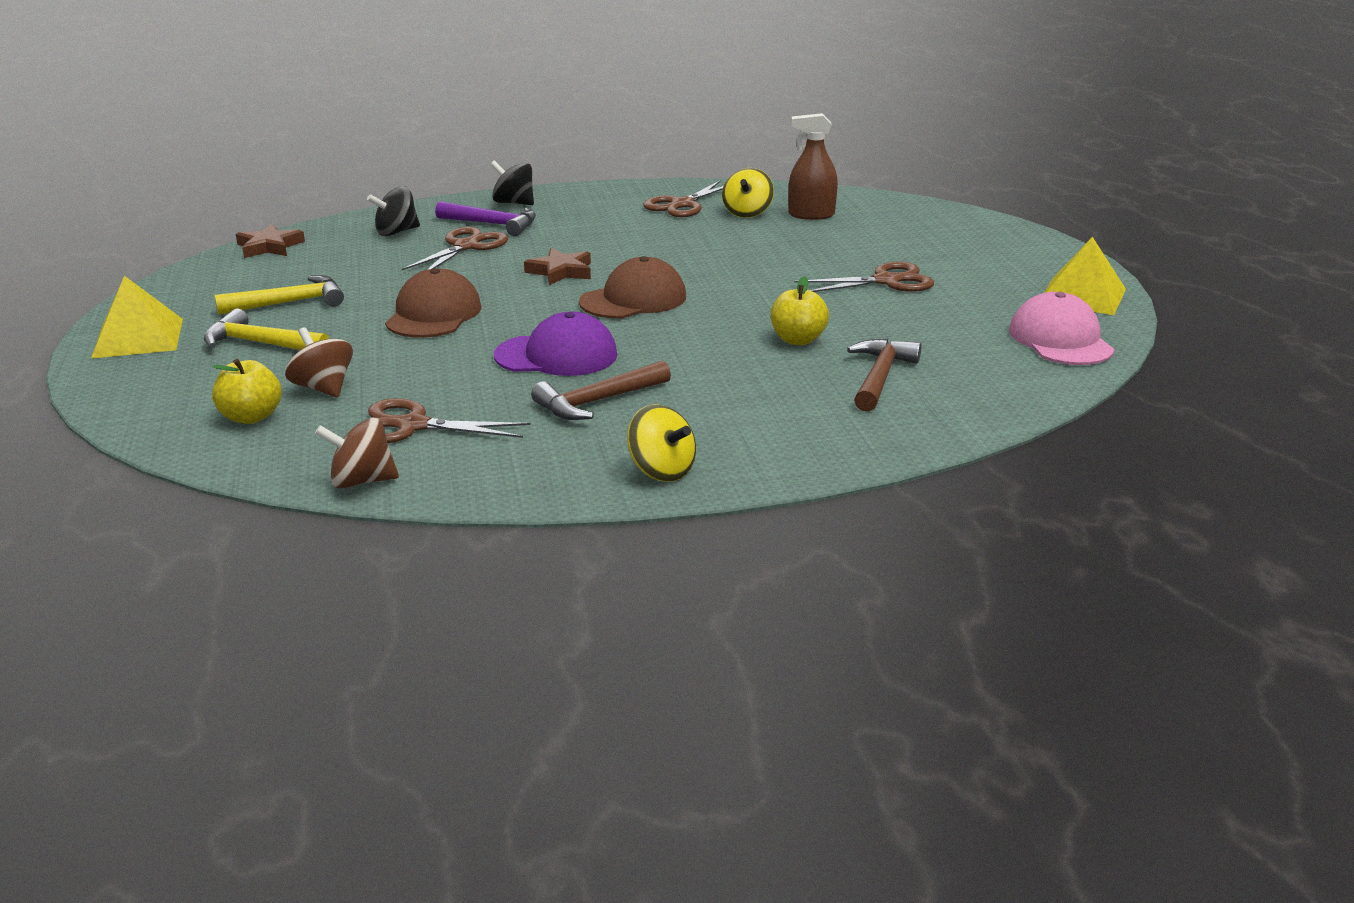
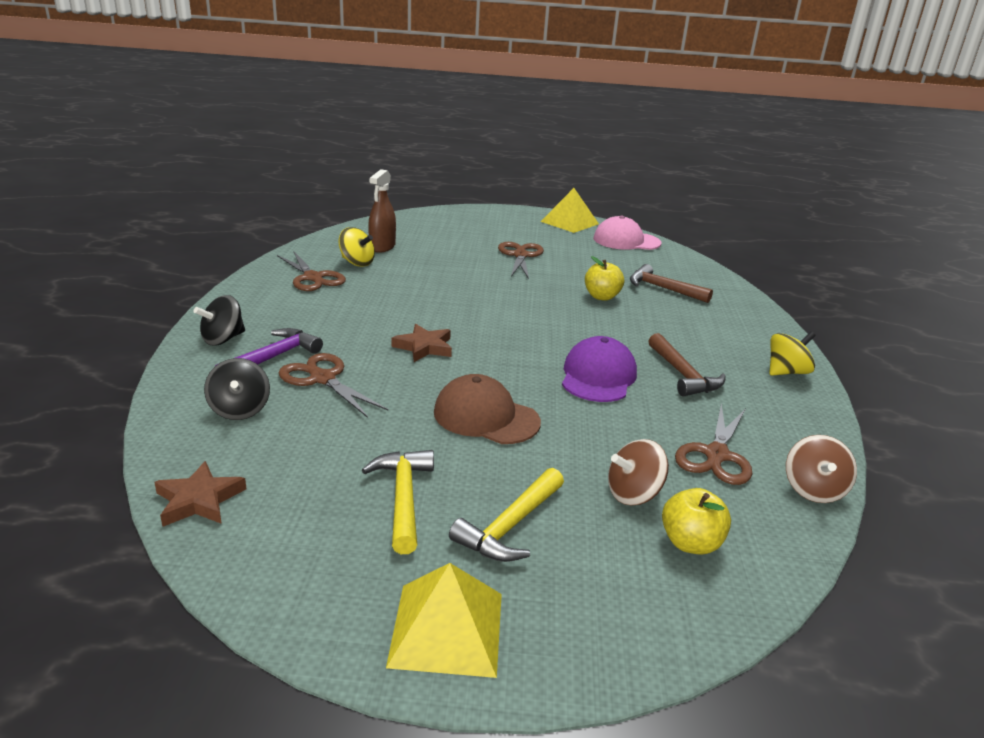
camera: 75 degrees left, 0 degrees up
(633, 299) = (503, 331): brown cap -> none

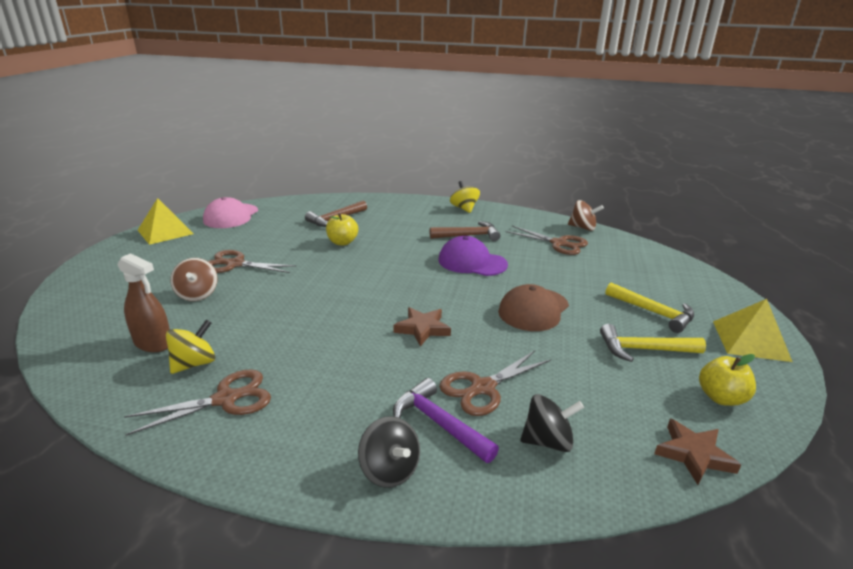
camera: 80 degrees left, 0 degrees up
(633, 494) = (605, 272): brown spinning top -> brown spinning top (197, 294)
(690, 543) = (641, 264): yellow apple -> yellow apple (721, 398)

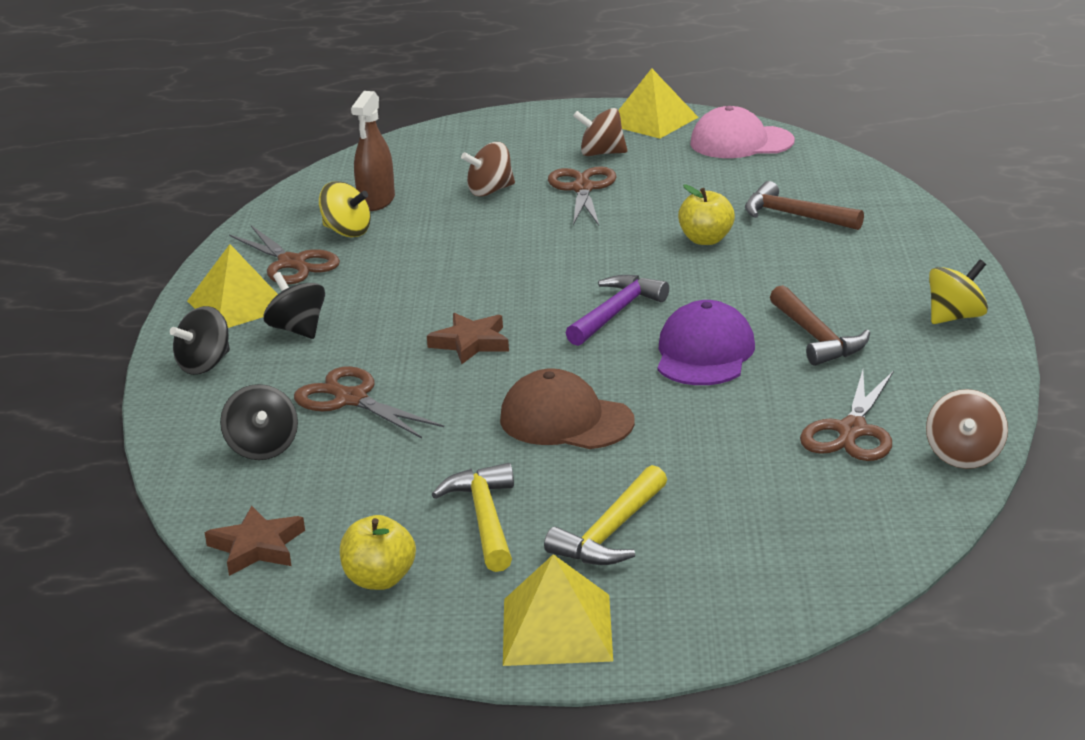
camera: 80 degrees right, 0 degrees up
(190, 252) = (601, 153): none -> brown spinning top
(282, 439) = (238, 304): none -> yellow pyramid
(355, 406) = (298, 330): none -> black spinning top
(439, 423) = (279, 380): purple hammer -> purple hammer (616, 312)

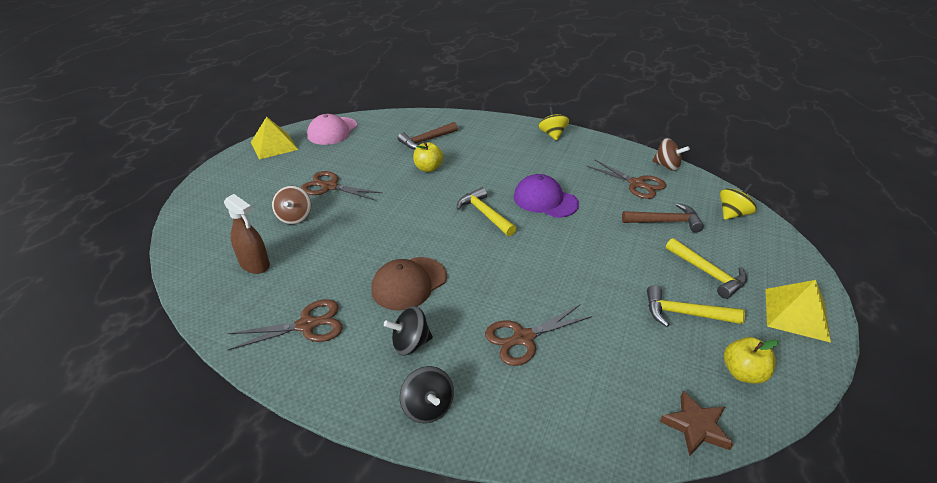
camera: 70 degrees left, 10 degrees up
(238, 304) = (346, 368): yellow pyramid -> none
(263, 448) = (567, 397): black spinning top -> none
(346, 232) = (285, 288): yellow spinning top -> yellow spinning top (732, 214)
(471, 343) = (483, 271): brown star -> none
(566, 420) = (591, 259): brown cap -> brown cap (409, 283)
(601, 153) = (293, 170): brown spinning top -> none
(616, 312) = (484, 214): purple hammer -> yellow hammer
(816, 337) = (549, 168): brown hammer -> brown hammer (665, 222)

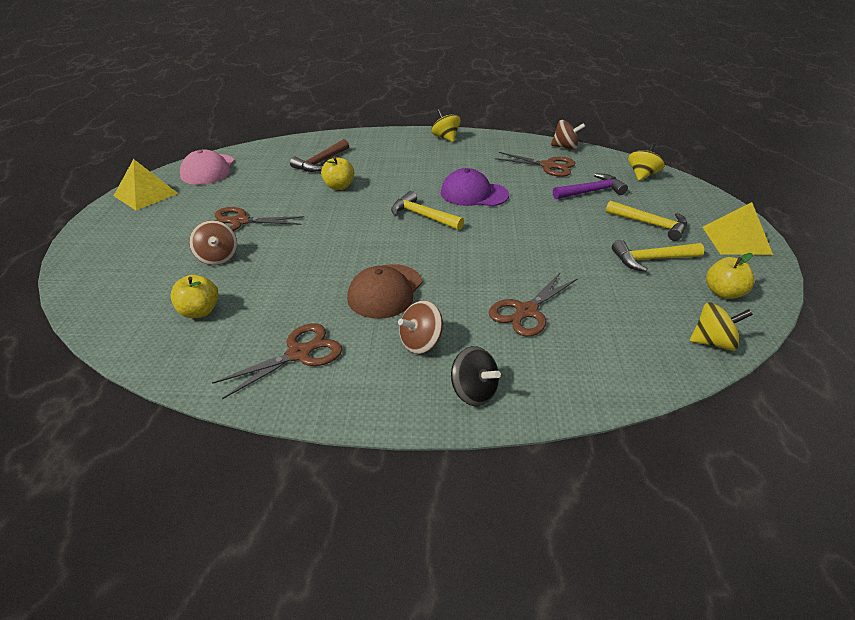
camera: 20 degrees left, 0 degrees up
(255, 264) = (199, 311): brown spray bottle -> yellow apple
(410, 343) = (421, 343): black spinning top -> brown spinning top
(665, 222) = (591, 191): brown hammer -> purple hammer
(696, 426) = (713, 342): brown star -> yellow spinning top

